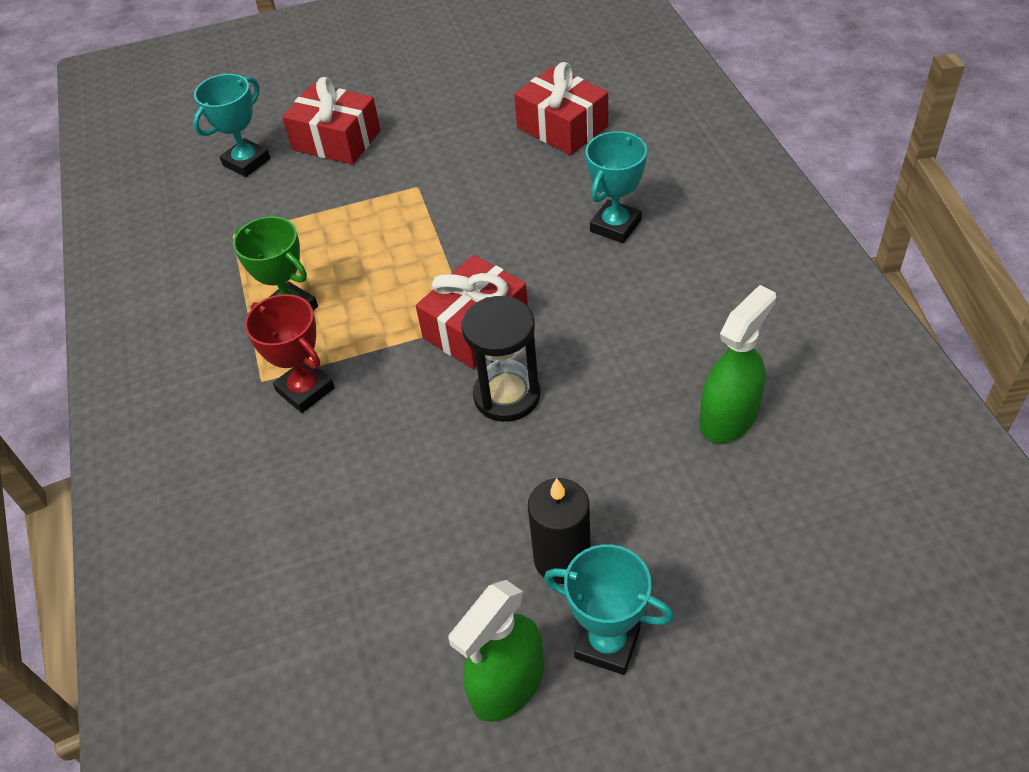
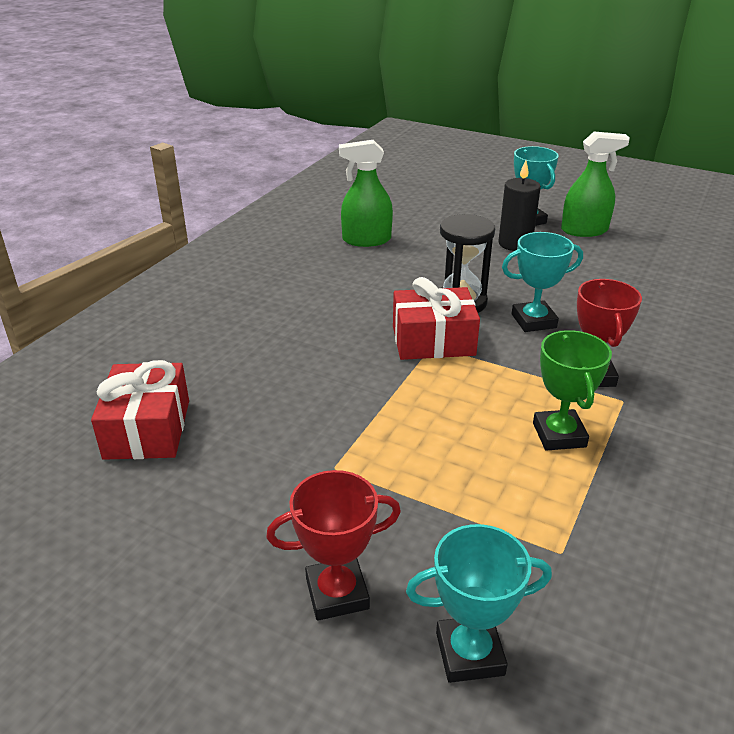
camera: 140 degrees left, 15 degrees down
(336, 140) = (337, 593): red gift -> red trophy
(615, 226) = (257, 337): turquoise trophy -> turquoise trophy (533, 321)

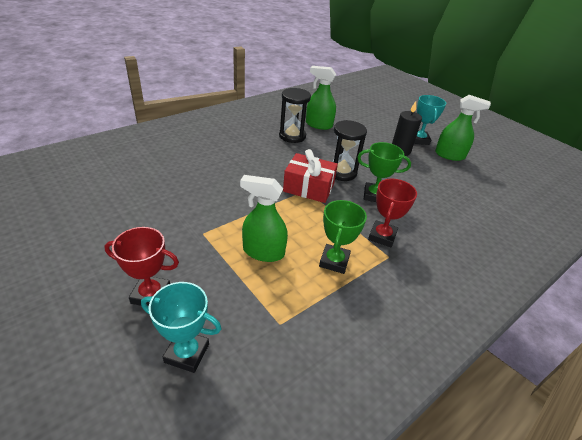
camera: 20 degrees right, 5 degrees up
(147, 429) = (135, 183): red gift -> none
(341, 269) = (292, 136): none -> black hourglass
(450, 460) = (263, 252): none -> green spray bottle
(533, 321) = (374, 195): turquoise trophy -> green trophy

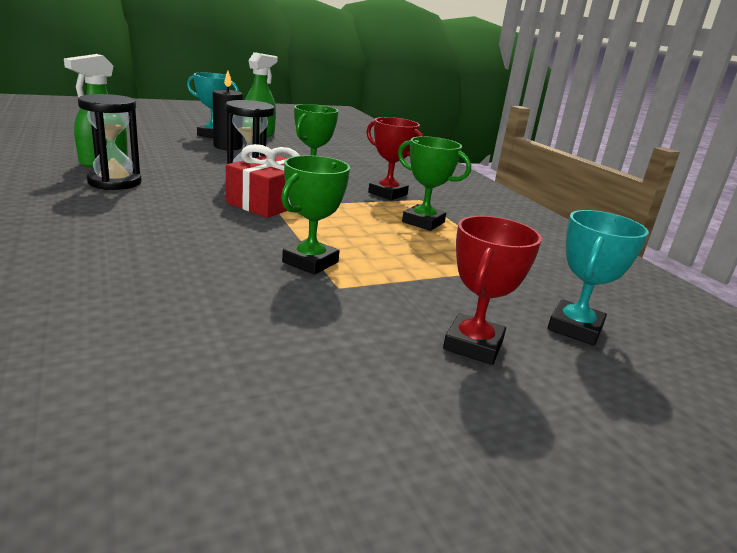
camera: 75 degrees left, 15 degrees down
(229, 218) = (310, 262): none -> green trophy
(263, 252) = (396, 253): green spray bottle -> none

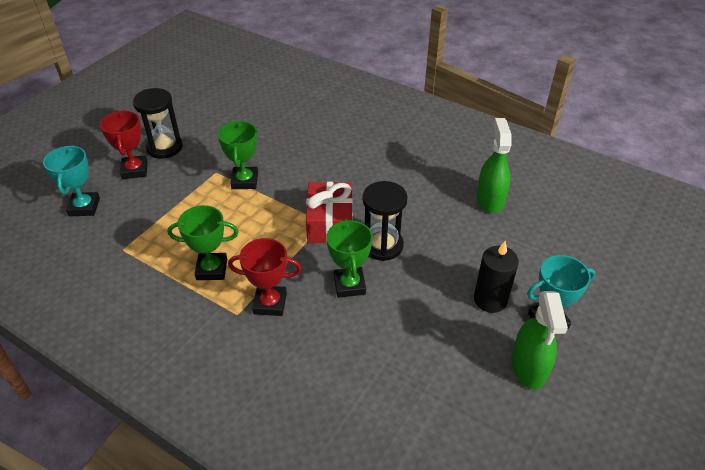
camera: 150 degrees right, 20 degrees up
(115, 182) = (437, 183): black hourglass -> black hourglass (164, 147)

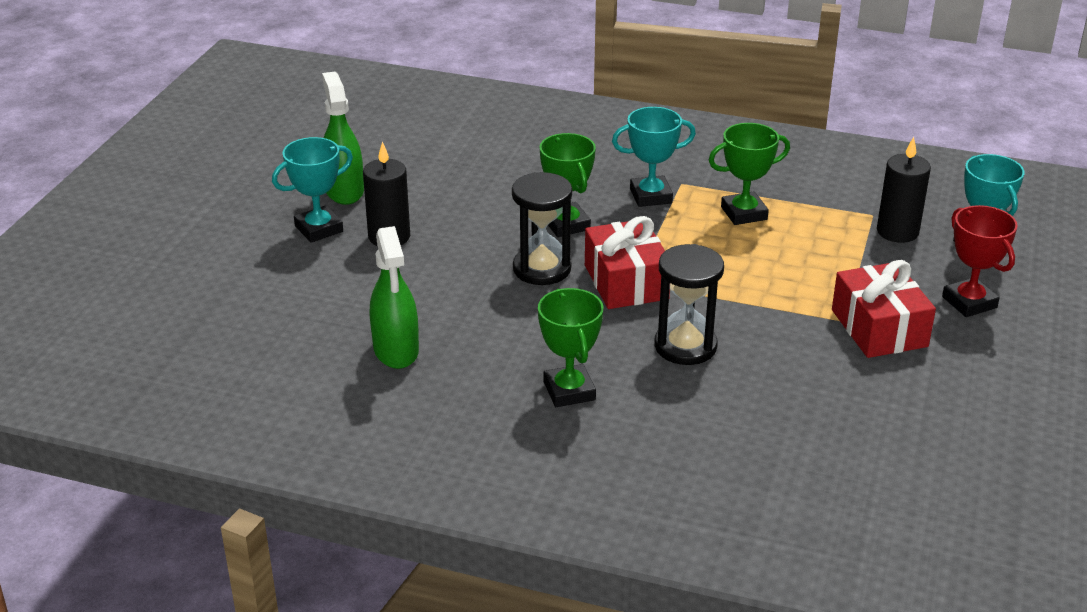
camera: 165 degrees right, 10 degrees down
(121, 230) = (897, 232): none -> black candle
(164, 147) = (964, 343): black hourglass -> black hourglass (685, 346)
(201, 164) = (879, 328): none -> red gift
(245, 181) = (789, 315): green trophy -> green trophy (569, 391)
(270, 303) = (651, 196): red trophy -> turquoise trophy

